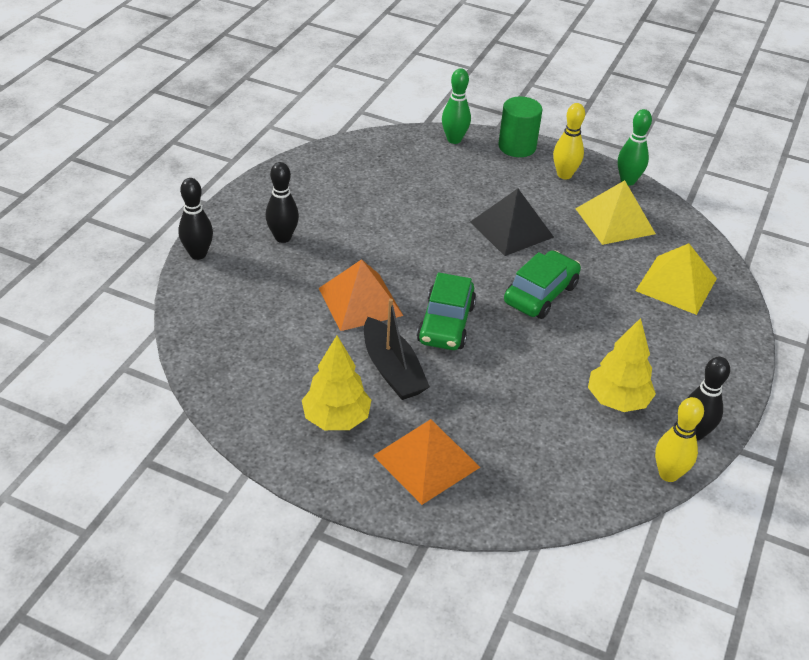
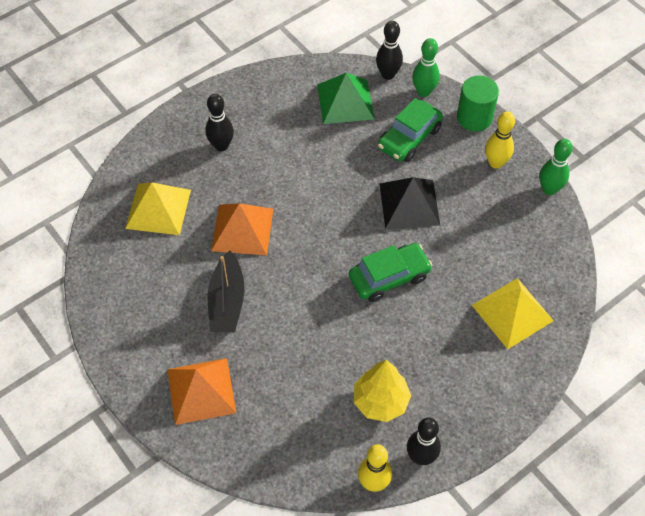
camera: 30 degrees right, 15 degrees up
(198, 254) = (150, 139): black bowling pin -> black bowling pin (388, 74)
(336, 419) = (161, 327): yellow tree -> none
(384, 167) = (345, 101): none -> green pyramid
(446, 323) = (294, 276): green car -> green car (409, 138)
(614, 221) = (506, 228): yellow pyramid -> yellow pyramid (158, 209)

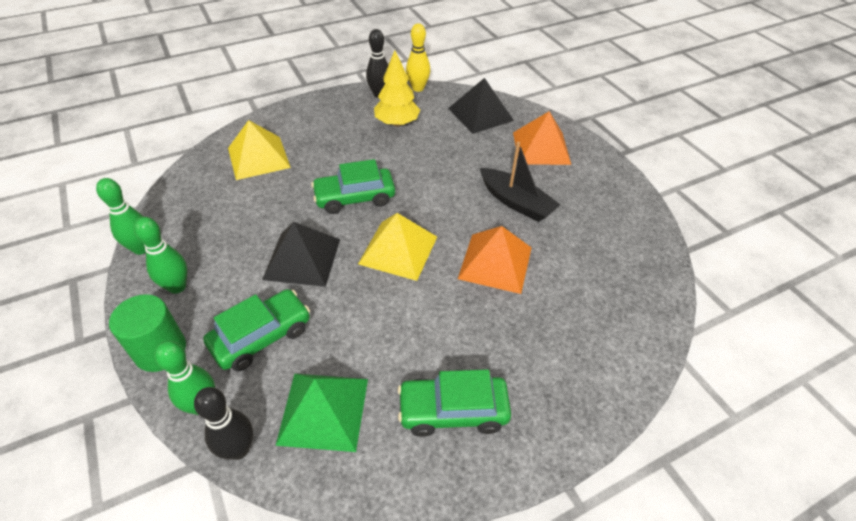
camera: 170 degrees left, 10 degrees down
(158, 209) = (594, 300): yellow pyramid -> yellow pyramid (398, 250)
(221, 146) = (514, 370): black bowling pin -> none
(227, 301) = (516, 202): black boat -> black boat turned 120 degrees clockwise
(261, 114) = (453, 411): none -> green car
(280, 441) = (480, 114): none -> black pyramid
(495, 163) = (177, 287): yellow bowling pin -> green bowling pin

